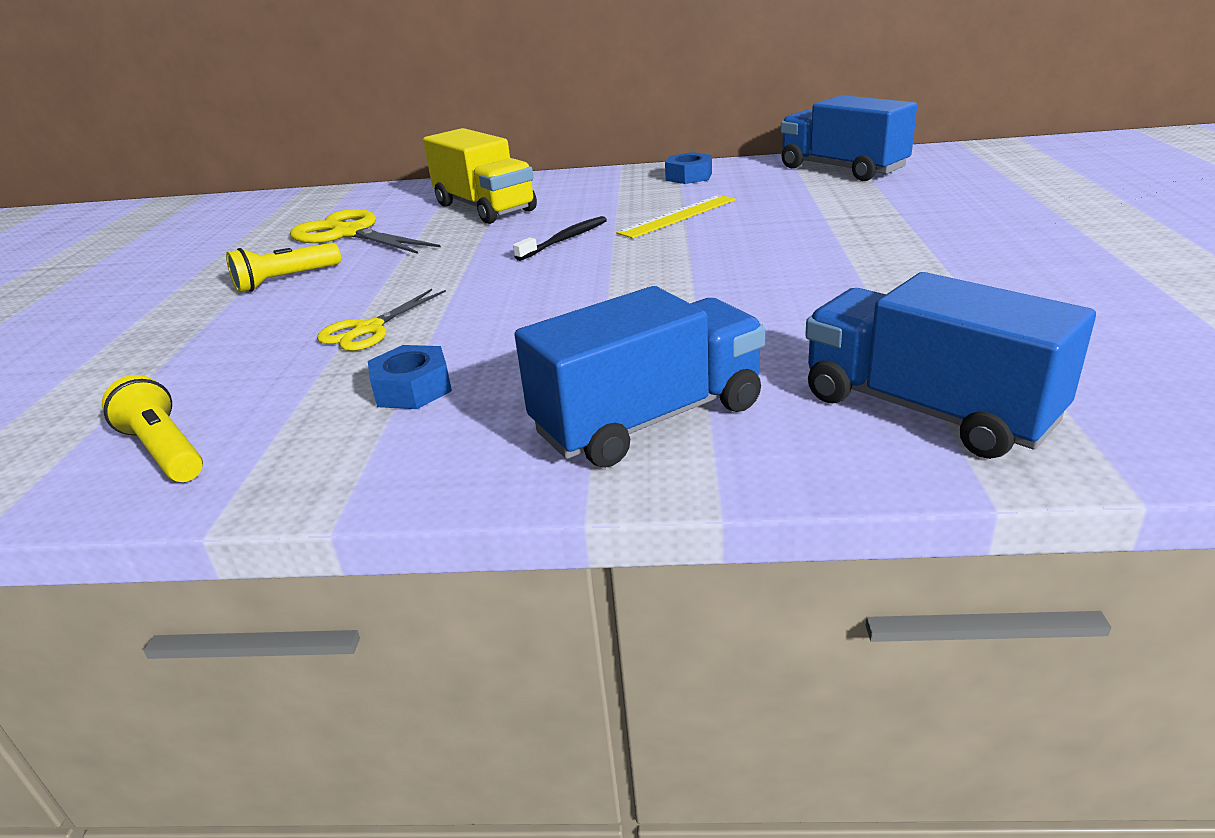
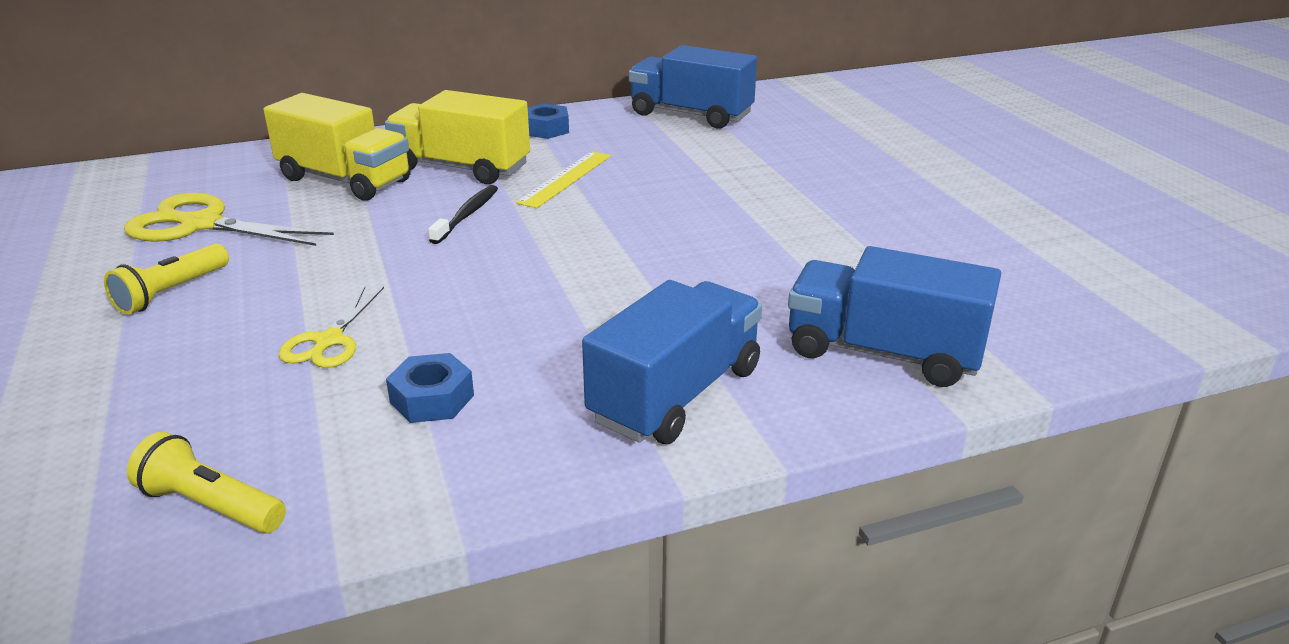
camera: 25 degrees left, 0 degrees up
(589, 203) = (461, 168): none -> yellow truck

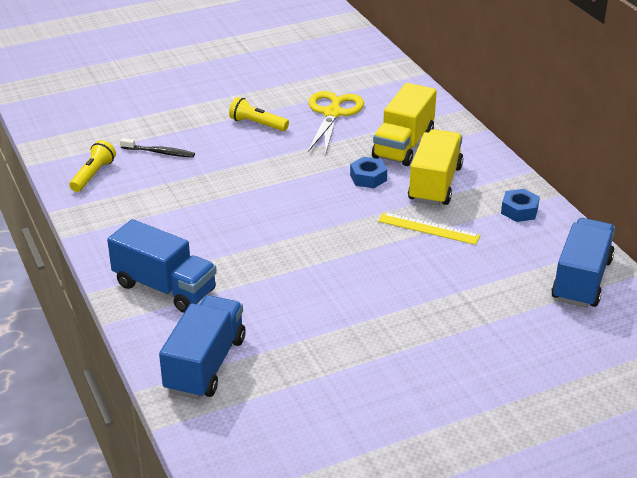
camera: 85 degrees right, 5 degrees up
(329, 341) = (213, 177): yellow scissors -> none
(432, 399) = (163, 214): blue nut -> blue nut (368, 178)
(467, 215) = (362, 196): black toothbrush -> black toothbrush (159, 152)

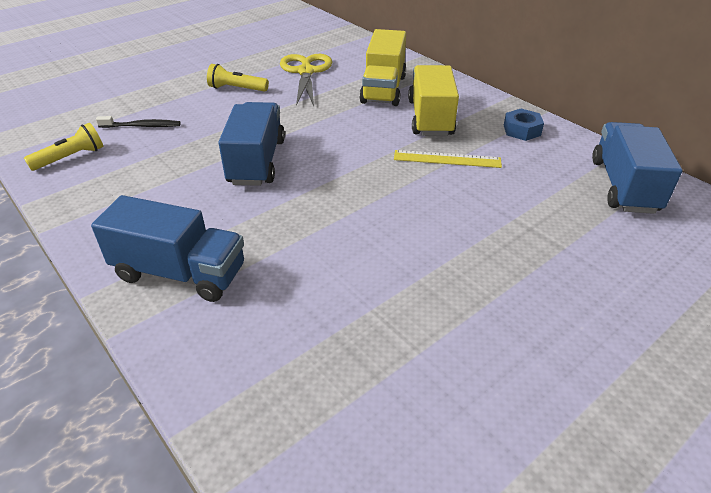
camera: 15 degrees left, 5 degrees up
(93, 175) = (70, 158): yellow flashlight -> yellow flashlight turned 45 degrees clockwise
(205, 365) = (260, 371): blue truck -> blue truck (256, 162)
(368, 178) = (364, 121): blue nut -> none

